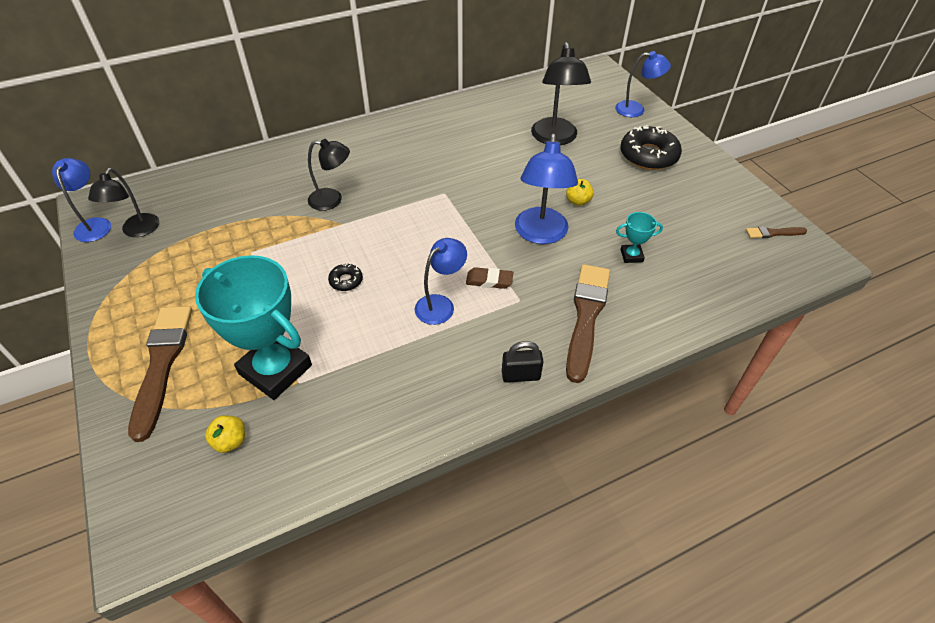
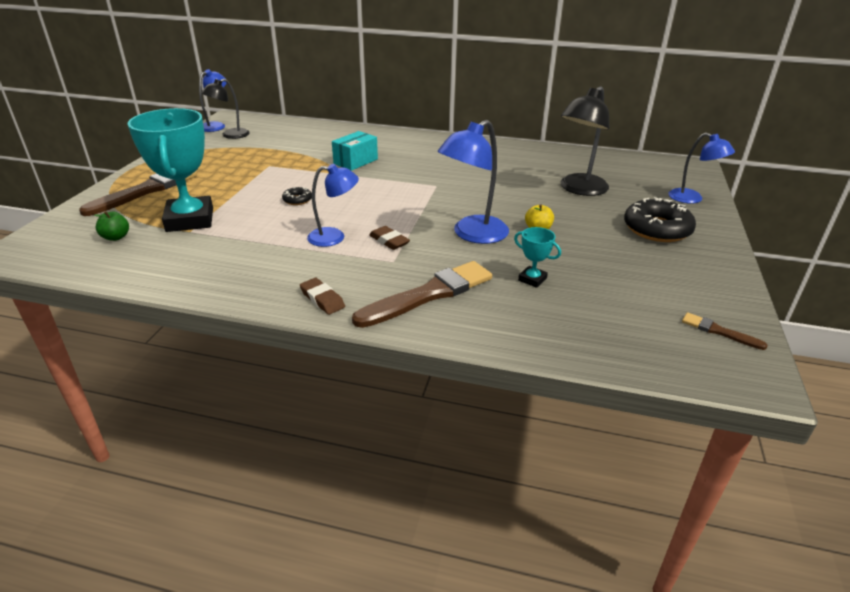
camera: 40 degrees right, 15 degrees down
(230, 441) = (116, 237): yellow apple -> green apple
(332, 200) = (355, 161): black lamp -> turquoise box
(520, 375) = (322, 299): black padlock -> brown eraser

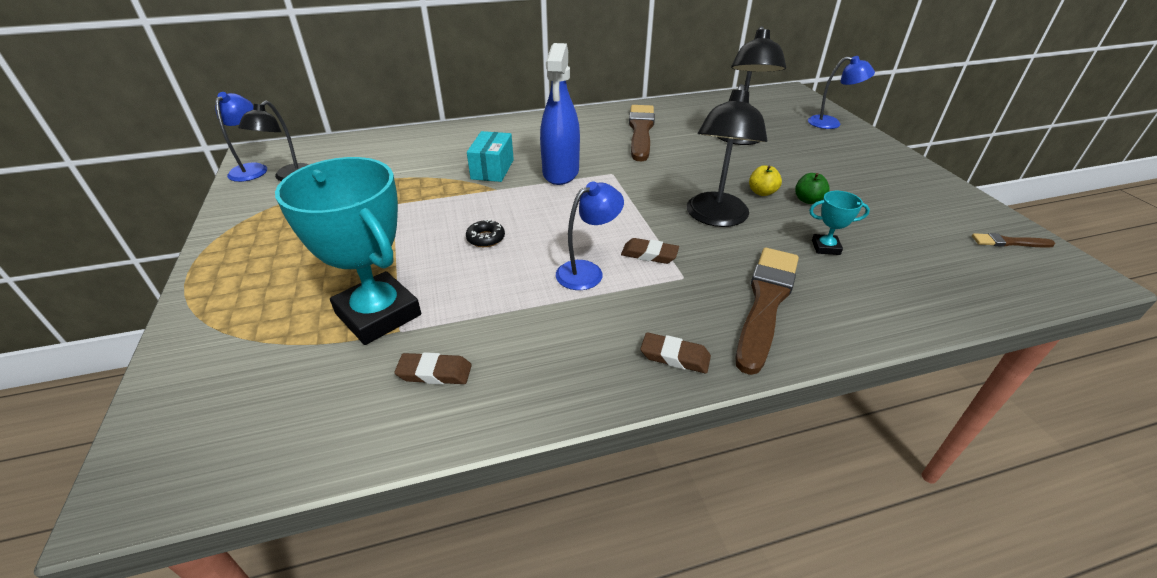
camera: 30 degrees left, 5 degrees up
(116, 237) = (296, 383): green apple -> green apple (808, 200)
(145, 191) = (257, 294): brown brush -> brown brush (641, 131)
(182, 257) = (434, 372): none -> brown eraser
(399, 175) = (561, 172): none -> blue spray bottle
(472, 234) = (715, 218): blue lamp -> black lamp
(657, 229) = (845, 160): black donut -> none

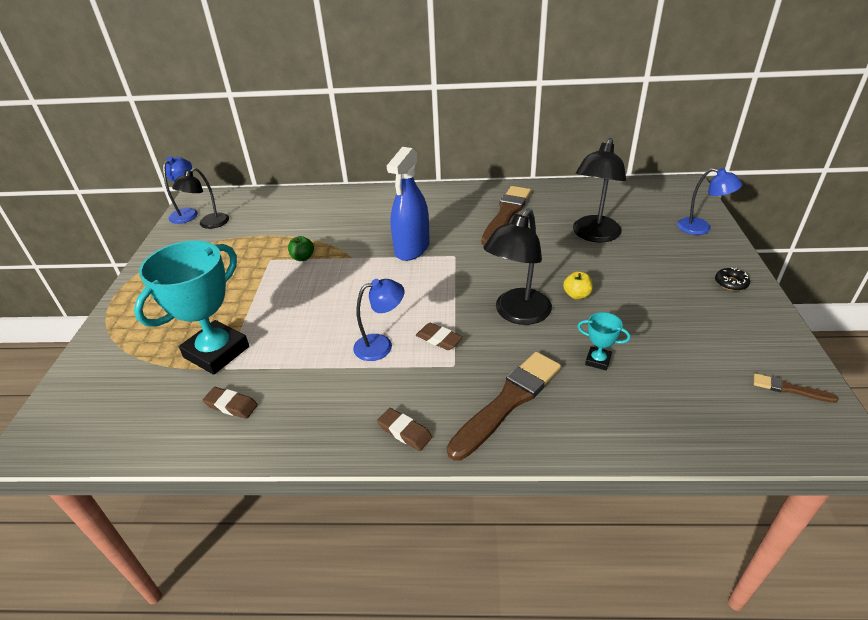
camera: 20 degrees right, 0 degrees up
(378, 314) = (216, 352): turquoise trophy -> turquoise trophy turned 60 degrees clockwise
(486, 238) = (321, 302): black donut -> black donut (731, 283)
(492, 169) = (359, 237): turquoise box -> none
(808, 200) = (615, 310): green apple -> green apple (303, 257)

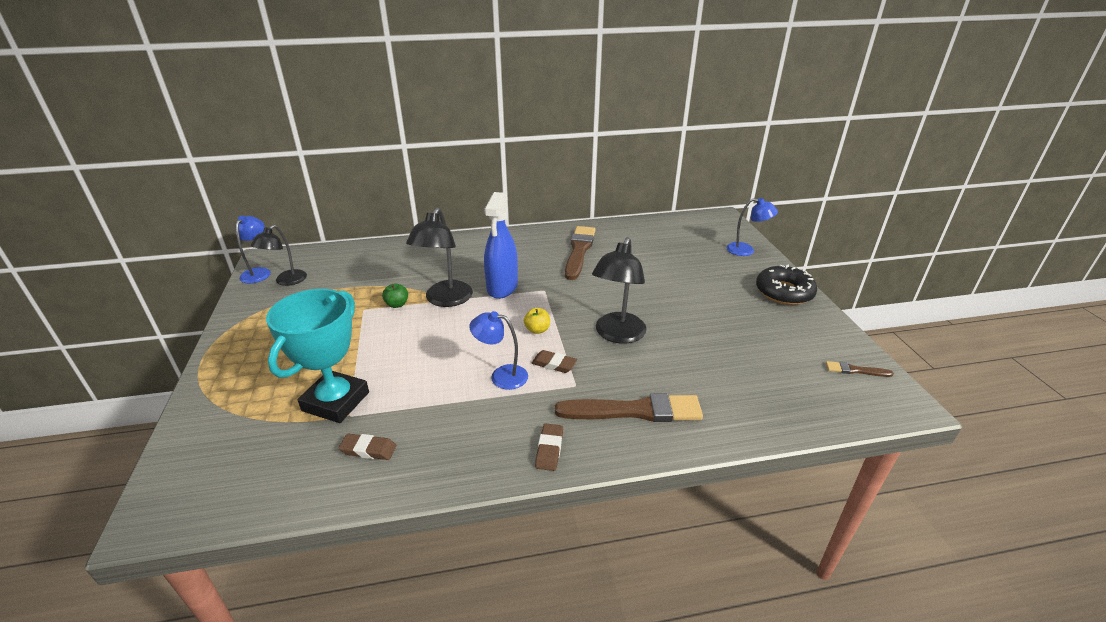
camera: 15 degrees left, 5 degrees down
(381, 345) = (501, 376): blue lamp -> blue lamp turned 135 degrees counterclockwise
(404, 432) = (549, 449): brown eraser -> brown eraser turned 75 degrees clockwise
(507, 402) = (634, 411): brown brush -> brown brush turned 60 degrees clockwise
(576, 295) = (663, 314): yellow apple -> yellow apple (537, 330)
(594, 235) = (661, 263): black lamp -> black lamp (445, 300)
(598, 360) = (699, 366): turquoise trophy -> none
(731, 283) = (784, 292): black donut -> black donut, size x2.12

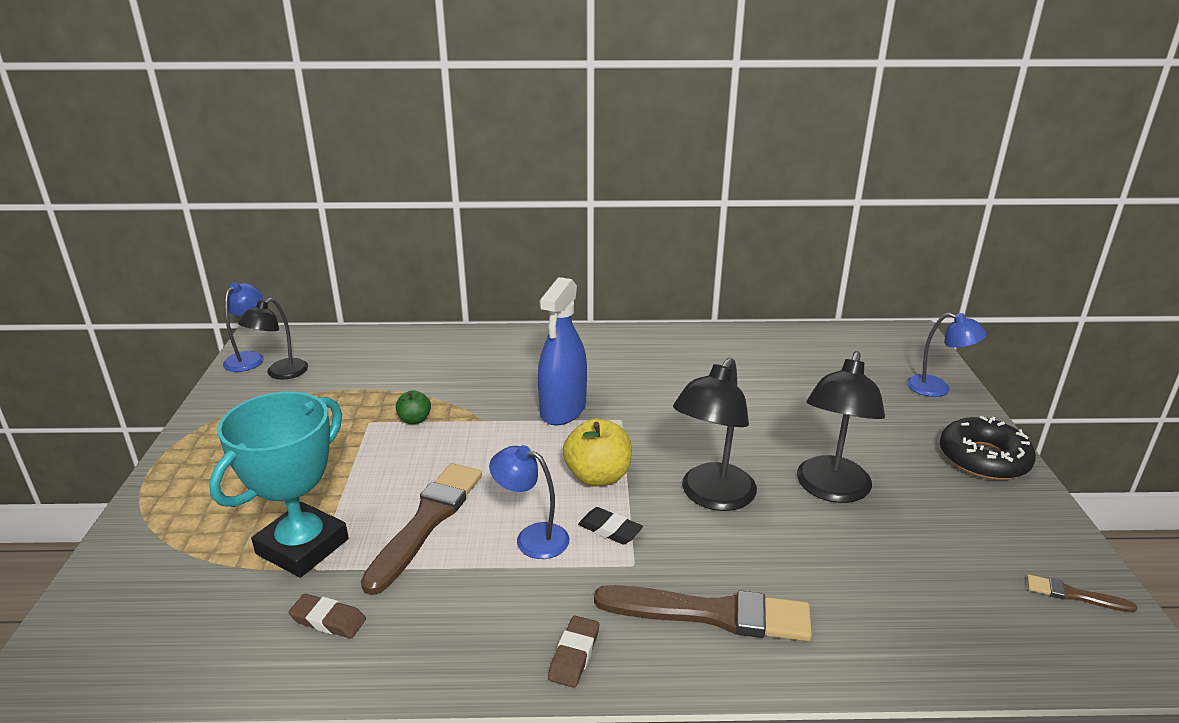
camera: 10 degrees right, 5 degrees down
(445, 300) = (481, 420): black lamp -> black lamp (831, 490)
(537, 330) = (598, 476): yellow apple -> yellow apple, size x1.80
(554, 364) = (610, 529): brown eraser -> black eraser
(579, 251) = (684, 367): brown brush -> brown brush (426, 522)

